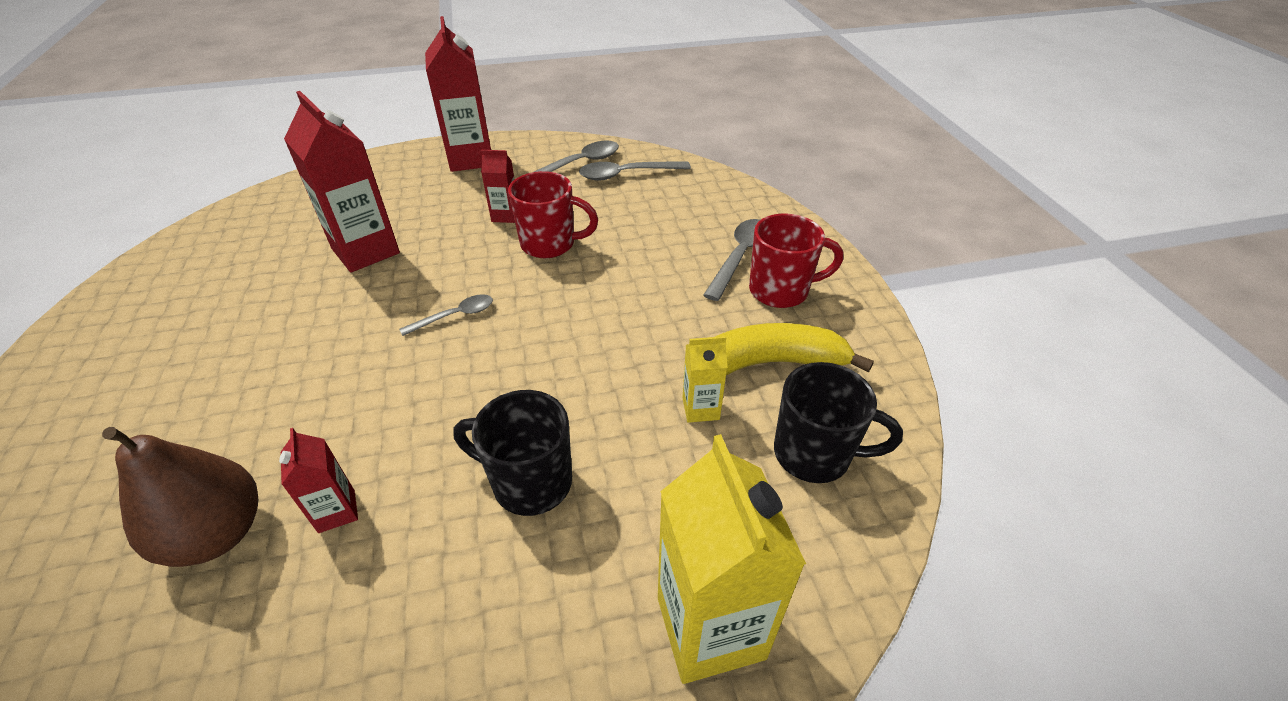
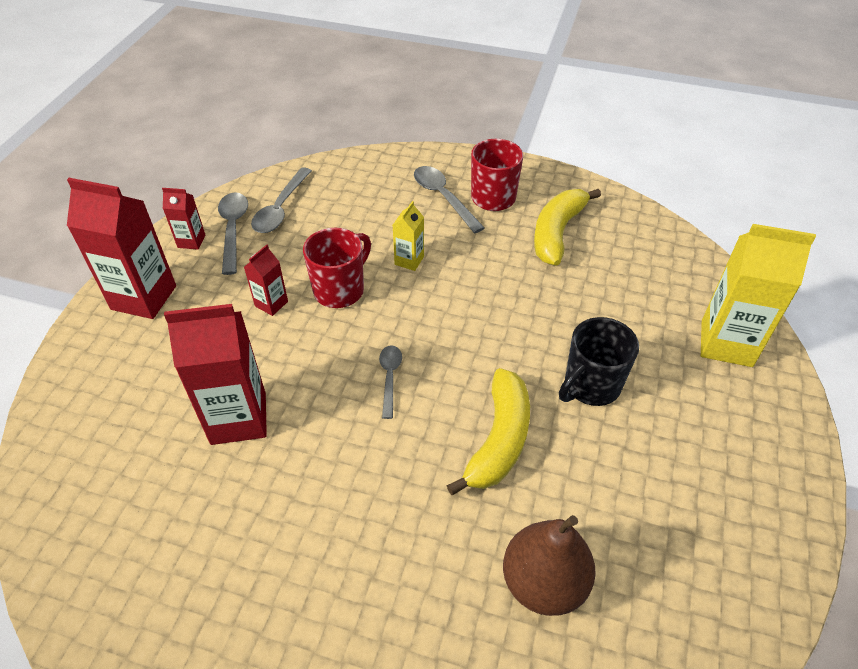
camera: 60 degrees left, 5 degrees up
(337, 511) = (560, 501): red carton -> red carton (191, 241)
(407, 426) = (499, 440): none -> yellow banana
(700, 408) = (576, 281): yellow carton -> yellow carton (409, 260)
(814, 454) = (638, 251): black mug -> none

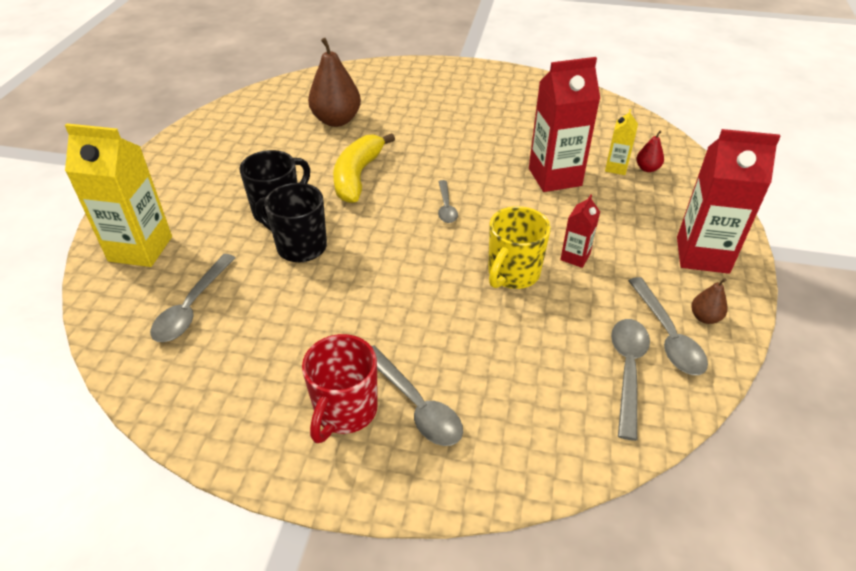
camera: 175 degrees right, 5 degrees down
(108, 425) = (647, 168): none -> red pear
(191, 241) = (704, 317): red carton -> brown pear
(340, 290) = (512, 274): red mug -> yellow mug
(409, 260) = (447, 310): yellow carton -> yellow carton (616, 168)
(554, 334) = (300, 246): none -> black mug
(557, 232) = (270, 358): yellow banana -> none
(640, 277) = (192, 307): none -> grey spoon

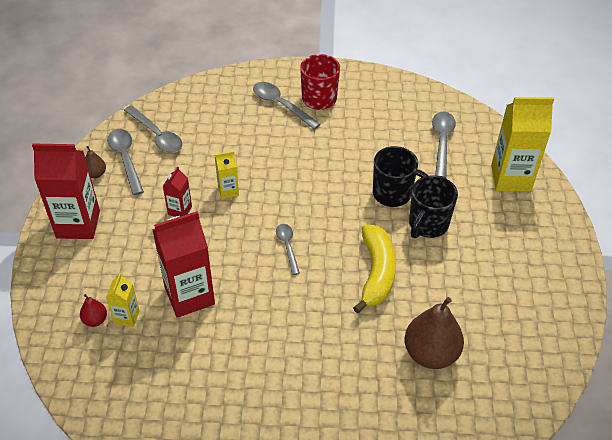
camera: 170 degrees right, 5 degrees up
(512, 274) = (228, 190): yellow mug -> yellow carton
(627, 371) = (156, 135): grey spoon -> grey spoon turned 45 degrees counterclockwise

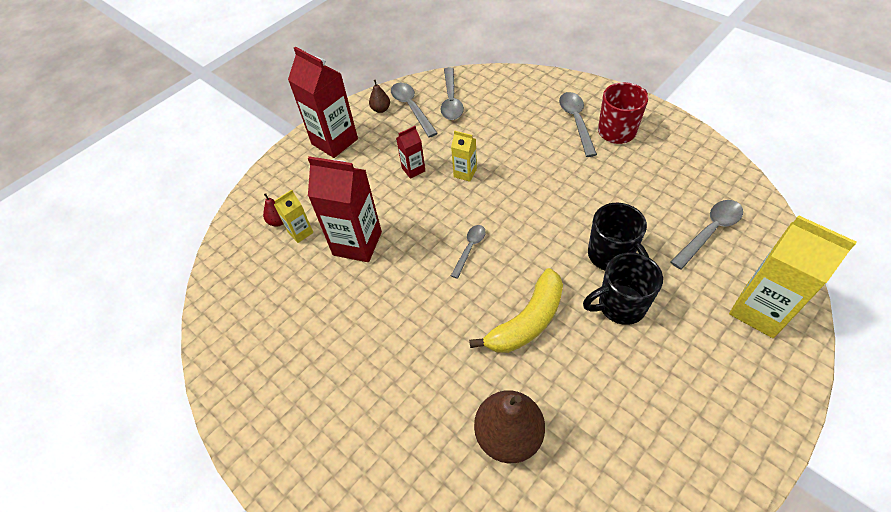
camera: 45 degrees right, 5 degrees up
(126, 159) = (411, 108): grey spoon -> grey spoon turned 45 degrees counterclockwise

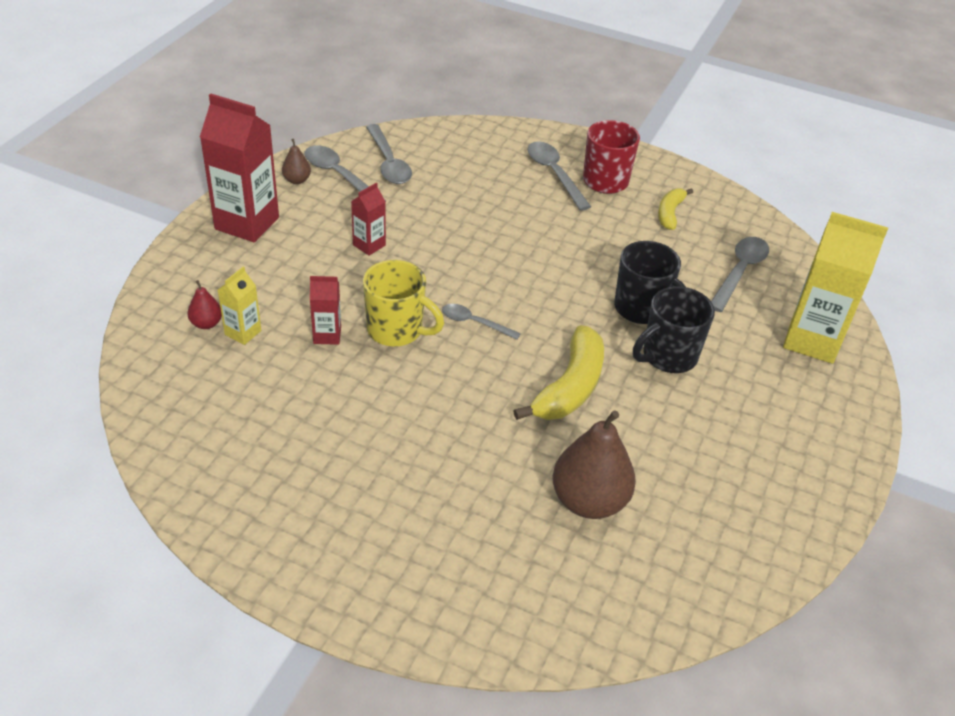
camera: 25 degrees left, 10 degrees down
(357, 243) = (327, 335): red carton -> red carton, size x0.50
(408, 247) = (396, 330): none -> yellow mug
(465, 173) = (438, 242): yellow carton -> none
(470, 249) = (474, 323): grey spoon -> grey spoon turned 75 degrees counterclockwise
(663, 167) = (670, 213): none -> yellow banana

